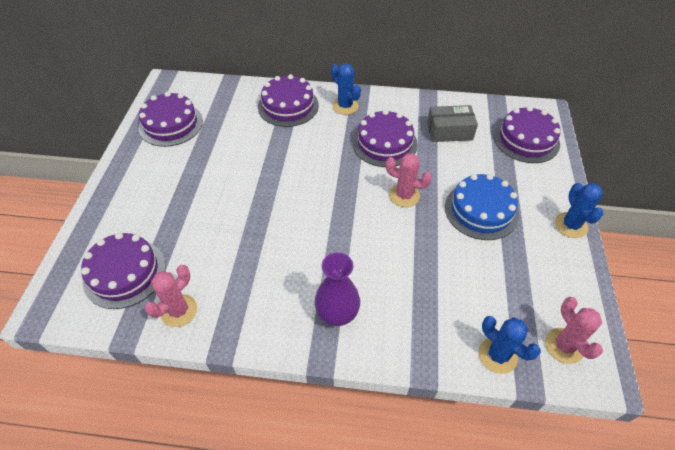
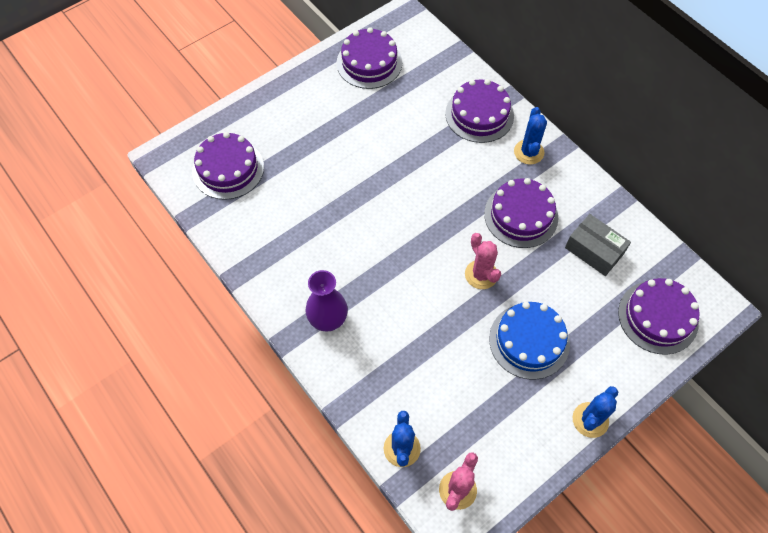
camera: 45 degrees right, 10 degrees up
(179, 311) = (235, 226): pink cactus -> none

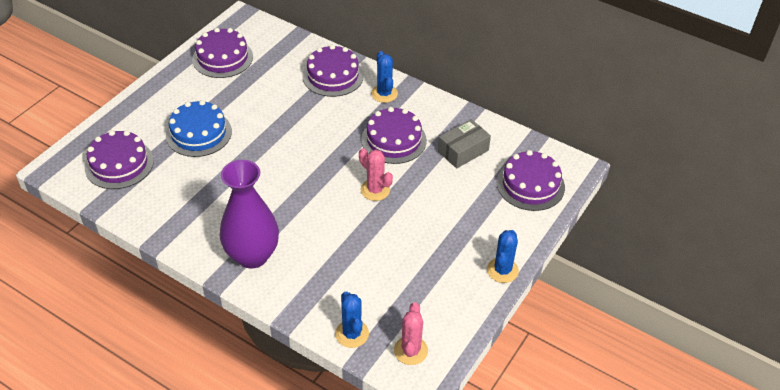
camera: 20 degrees left, 15 degrees down
(328, 320) = (252, 255): purple vase -> purple vase, size x1.51
(529, 341) = (432, 227): blue cake -> blue cake (198, 133)
(594, 250) = (463, 151): grey box -> grey box turned 60 degrees counterclockwise

